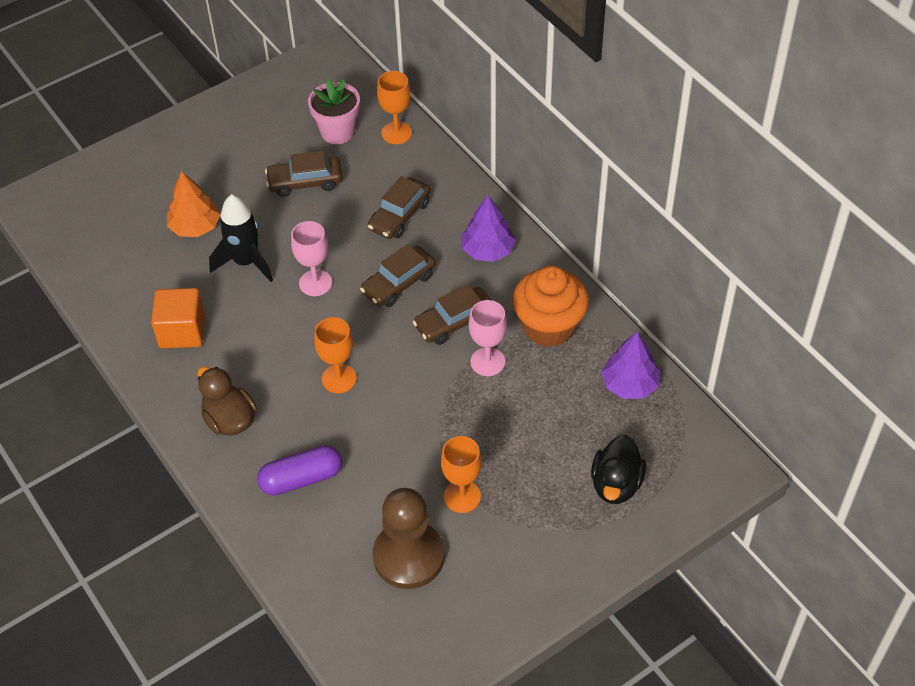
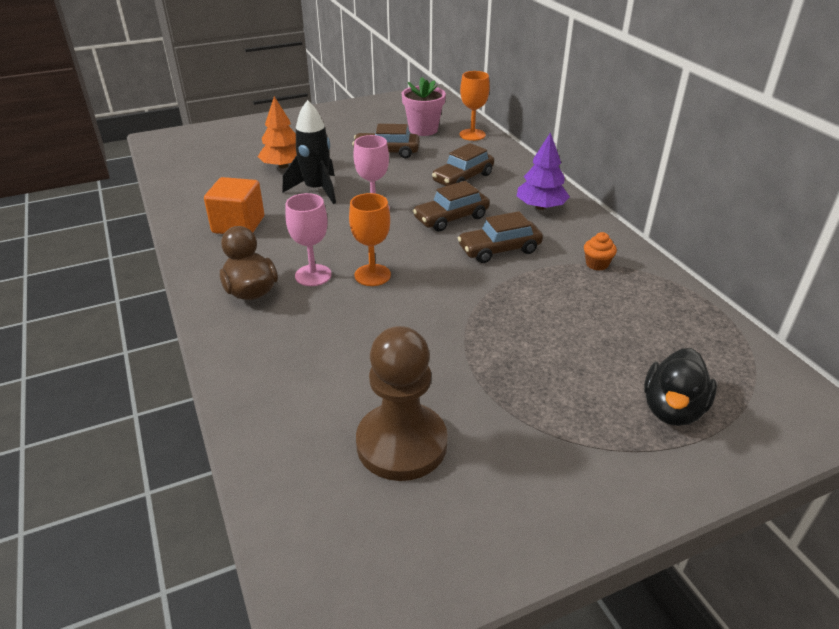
camera: 10 degrees right, 15 degrees down
(301, 478) = (303, 349): purple capsule -> none
(462, 496) = (480, 393): orange goblet -> none
(487, 362) = (529, 282): pink goblet -> pink goblet (313, 275)
(549, 326) = (597, 264): orange cupcake -> orange cupcake, size x0.41
(629, 384) = (686, 320): purple tree -> none

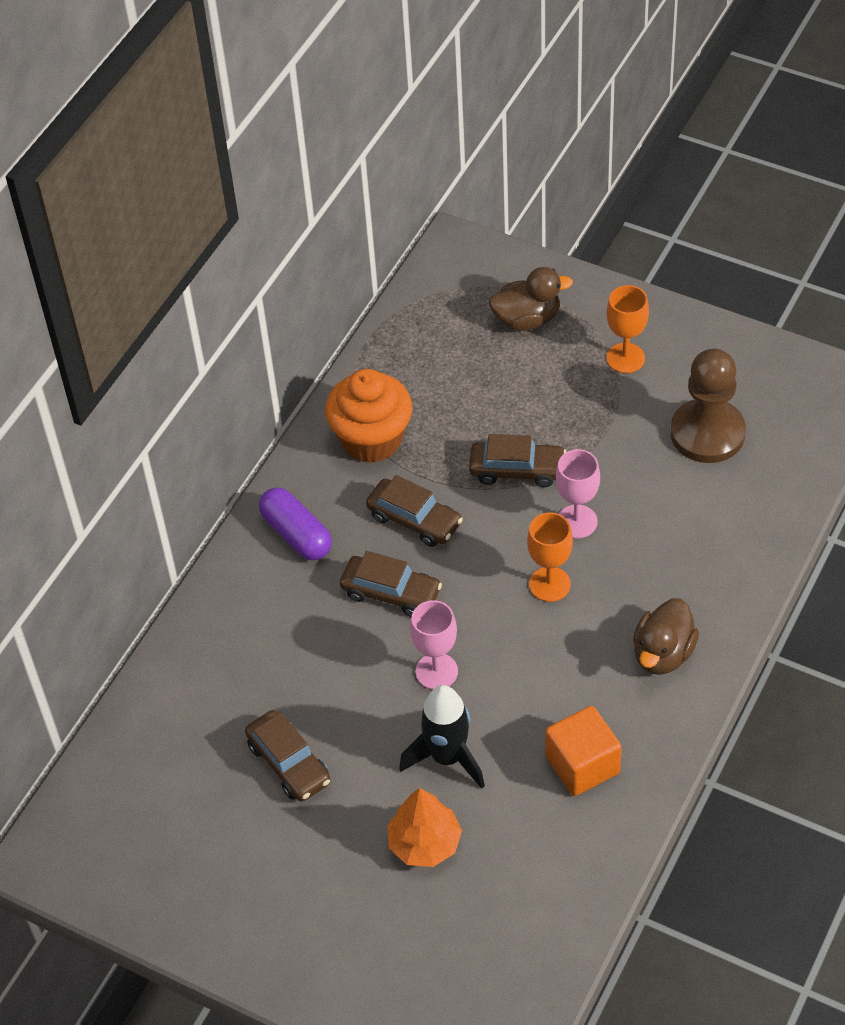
camera: 125 degrees left, 15 degrees up
(313, 275) = (595, 627): pink goblet -> pink goblet (577, 521)
(423, 130) = (184, 773): pink flower pot -> none
(463, 178) = (290, 639): brown car -> brown car (517, 470)
(472, 135) = (155, 708): orange goblet -> orange goblet (625, 358)
(540, 207) = (296, 534): purple tree -> purple capsule
(597, 264) = (371, 439): orange cupcake -> orange cupcake, size x2.44
(672, 409) = (527, 319): black duck -> brown duck

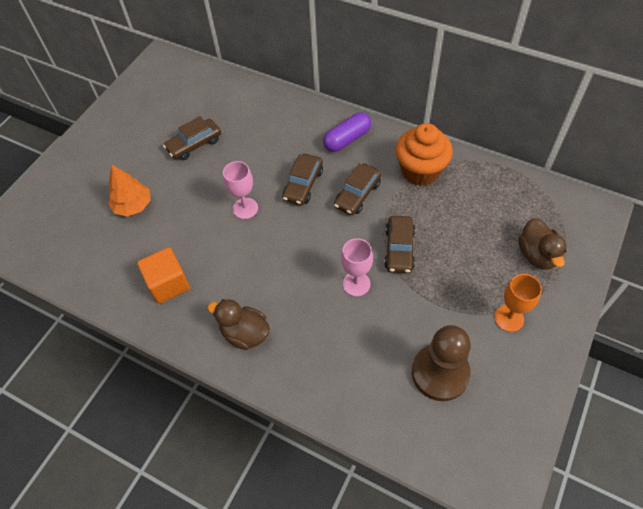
camera: 90 degrees right, 5 degrees up
(447, 757) = (186, 215): black rocket -> none
(549, 584) = (305, 267): orange goblet -> none

